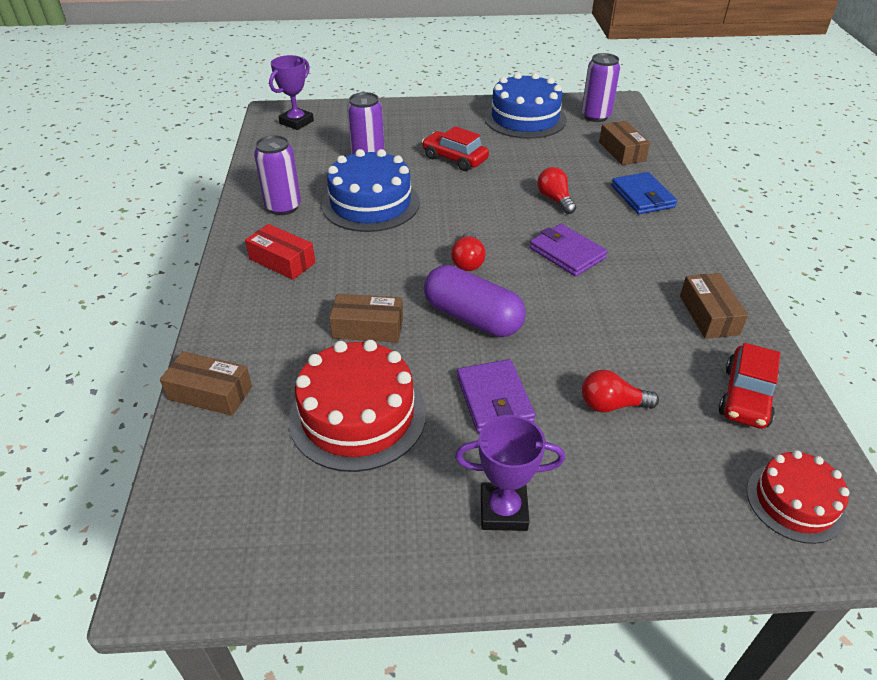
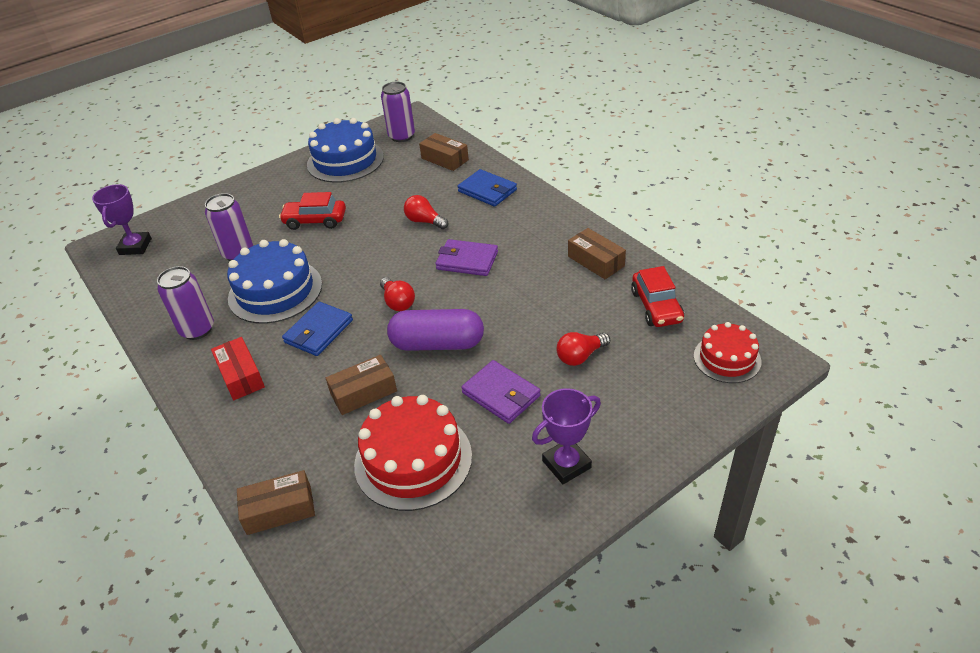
camera: 30 degrees left, 0 degrees up
(282, 261) = (241, 376): red box -> red box turned 60 degrees clockwise
(376, 254) = (318, 331): none -> blue wallet

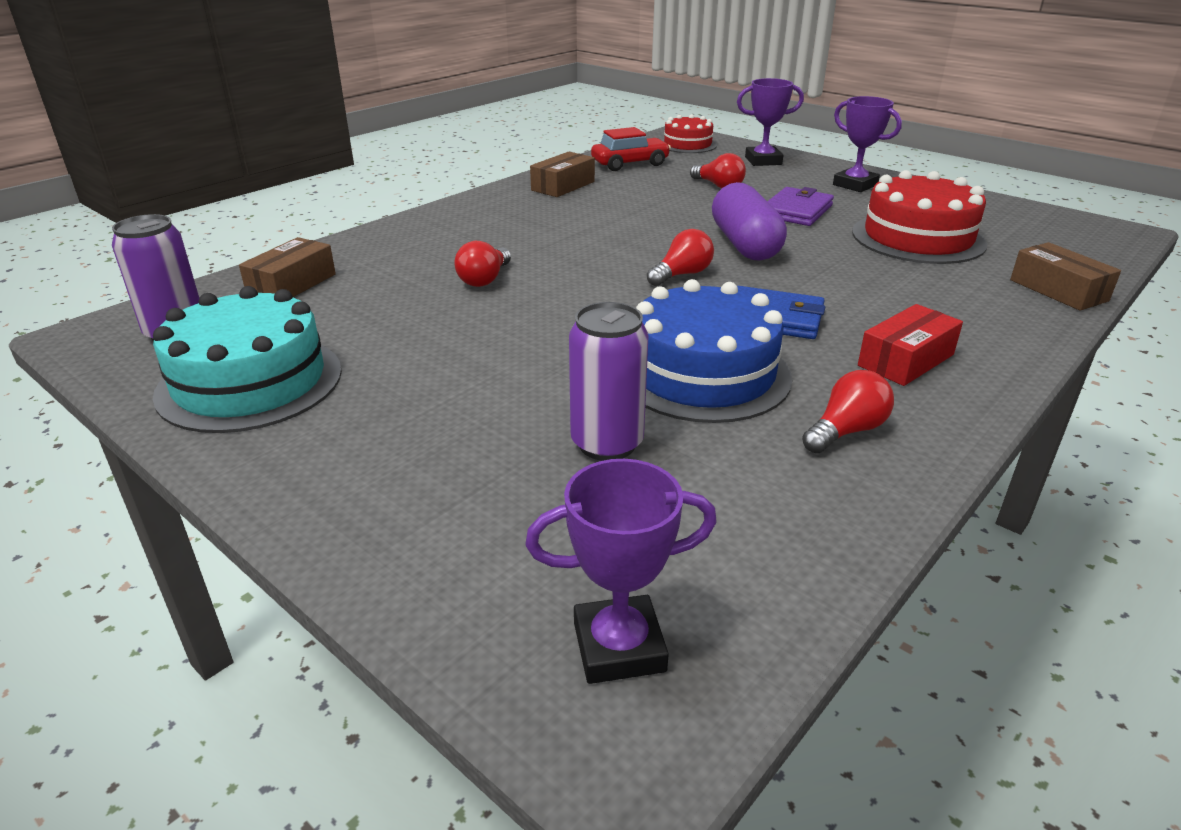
camera: 105 degrees left, 10 degrees down
(197, 329) = (846, 431): purple can -> red light bulb
(315, 221) = (483, 375): red car -> none
(345, 160) = (250, 382): blue cake -> turquoise cake
(363, 392) = (855, 273): brown box -> none
(467, 260) = (577, 244): purple wallet -> none
(487, 191) = (403, 246): blue wallet -> none
(660, 409) = (763, 161): none -> purple trophy

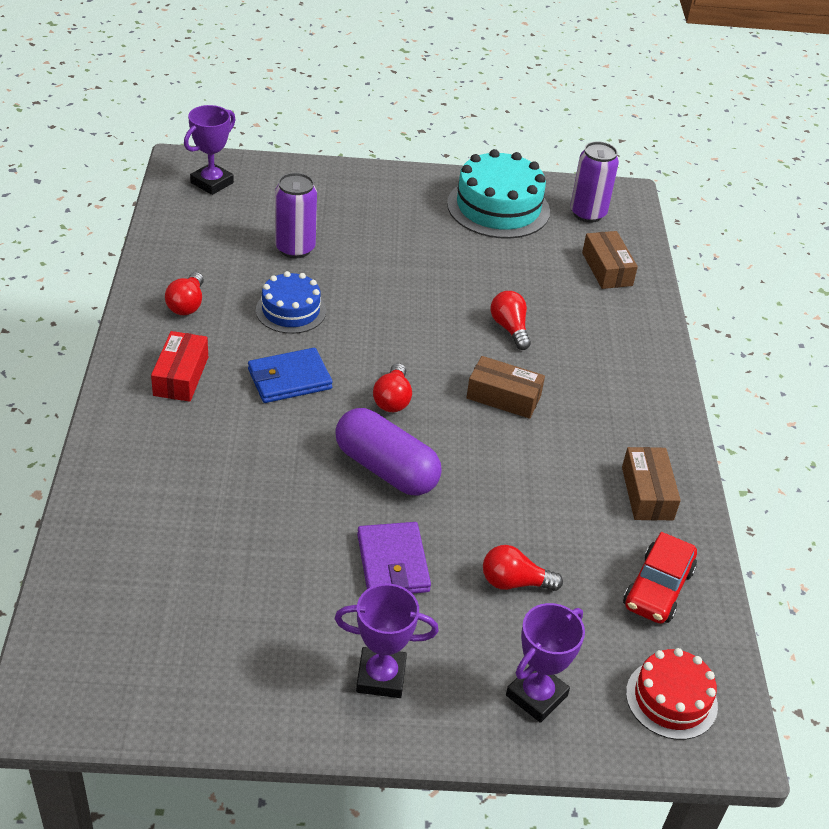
camera: 135 degrees right, 10 degrees up
(703, 373) = (291, 310): blue cake -> blue cake, size x0.60
(918, 238) = (247, 565): red cake -> none
(1058, 290) = (94, 525): brown box -> brown box (503, 397)

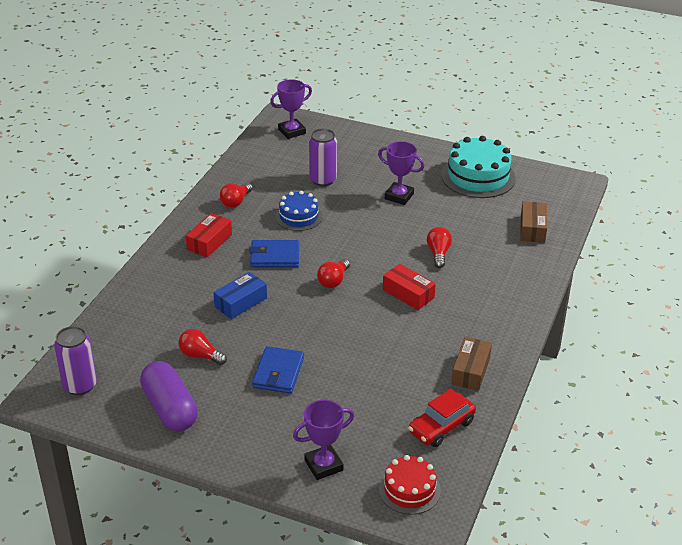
camera: 25 degrees right, 5 degrees down
(278, 463) = (240, 302): none -> blue box
(381, 676) = (235, 431): purple trophy -> purple trophy (399, 196)
(386, 469) = (305, 319): purple capsule -> purple capsule (170, 408)
(392, 563) = (278, 372): purple wallet -> blue wallet
(503, 397) = (408, 294): brown box -> red box
(514, 582) = (348, 401): red light bulb -> red light bulb (200, 355)
(587, 213) = (541, 191): purple can -> purple can (80, 385)

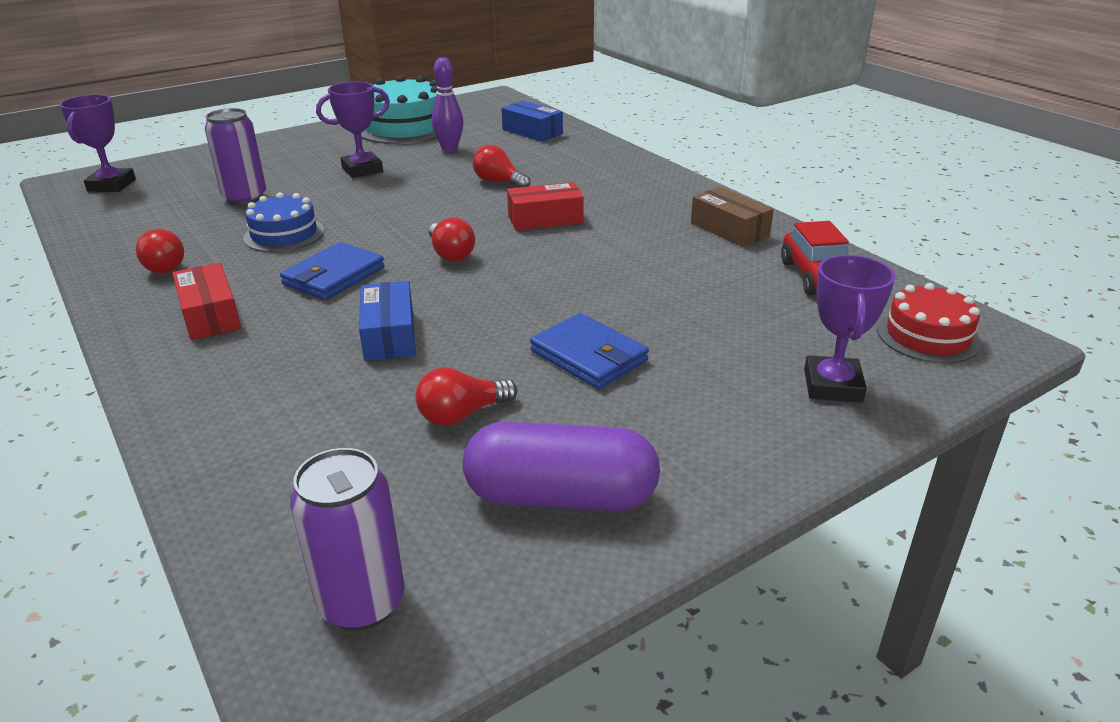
camera: 55 degrees left, 5 degrees down
(465, 210) = (449, 148): none -> purple bowling pin
(532, 229) = (532, 132): brown box -> blue box

